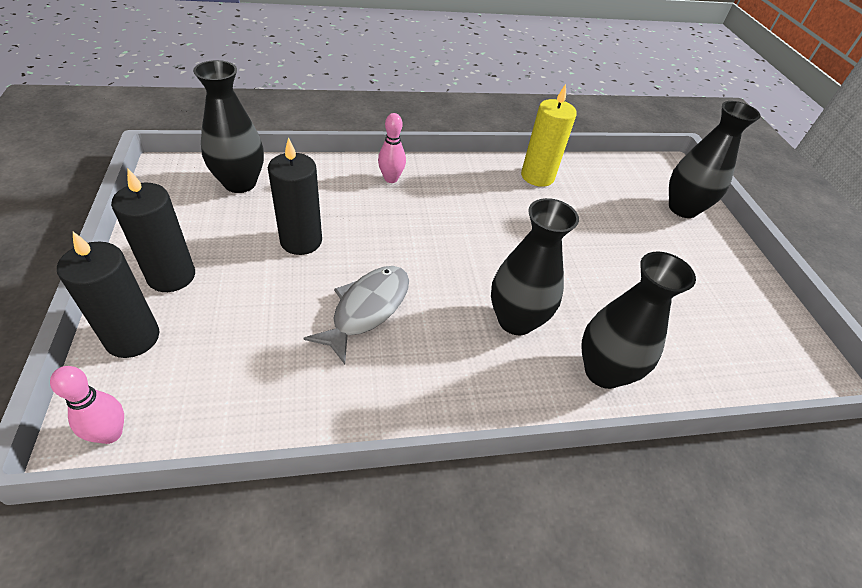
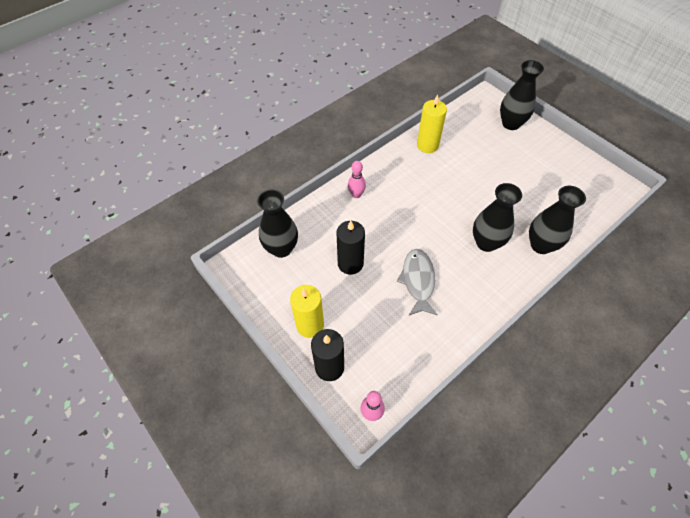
camera: 25 degrees left, 10 degrees up
(171, 276) = (310, 325): black candle -> yellow candle

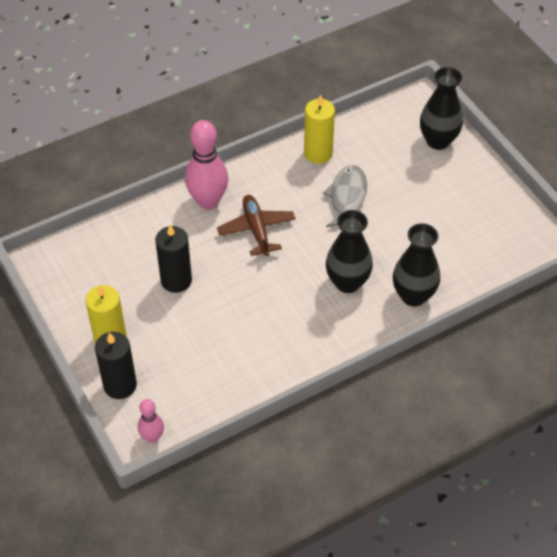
camera: 10 degrees right, 5 degrees down
(281, 248) = (100, 251): black vase -> none
(356, 194) = (208, 201): pink bowling pin -> pink bowling pin, size x1.88
(401, 211) = (256, 229): none -> brown plane
(418, 281) = (249, 312): grey fish -> grey fish (347, 198)

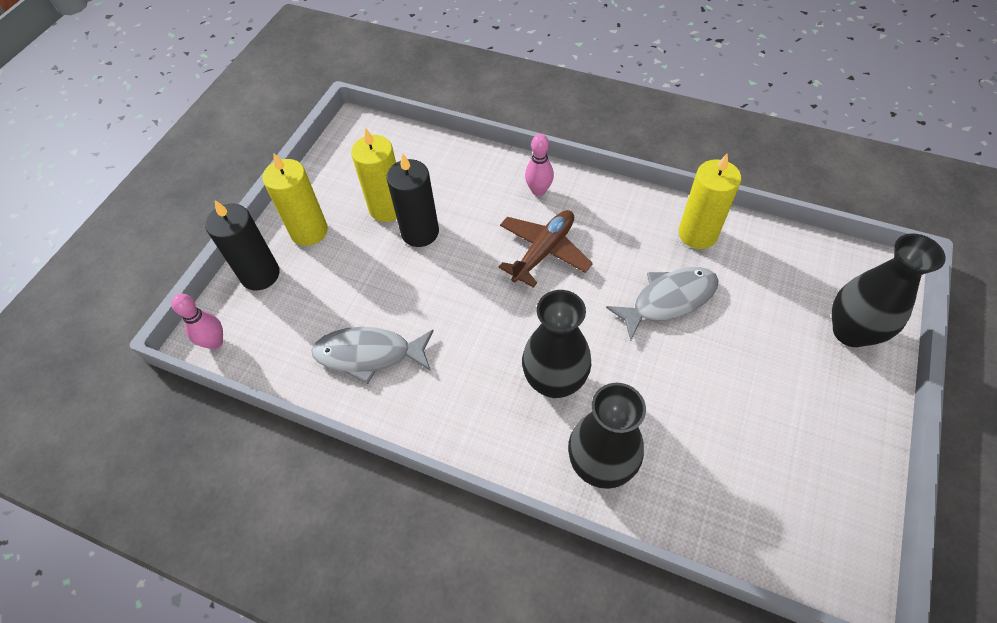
camera: 55 degrees right, 5 degrees up
(137, 285) = (387, 208): none -> yellow candle
(208, 201) = (538, 191): pink bowling pin -> pink bowling pin, size x0.53
(244, 359) = (369, 354): none -> grey fish

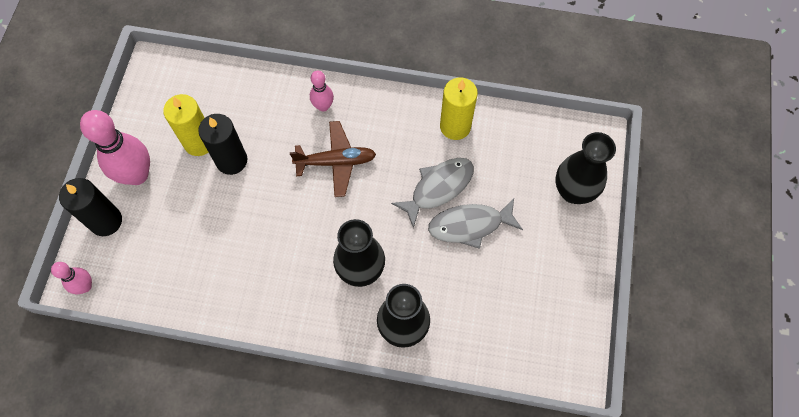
camera: 15 degrees left, 10 degrees up
(309, 231) = (137, 175): yellow candle -> pink bowling pin
(369, 354) = (213, 274): grey fish -> grey fish (470, 225)
(543, 251) = (336, 162): brown plane -> brown plane turned 60 degrees clockwise

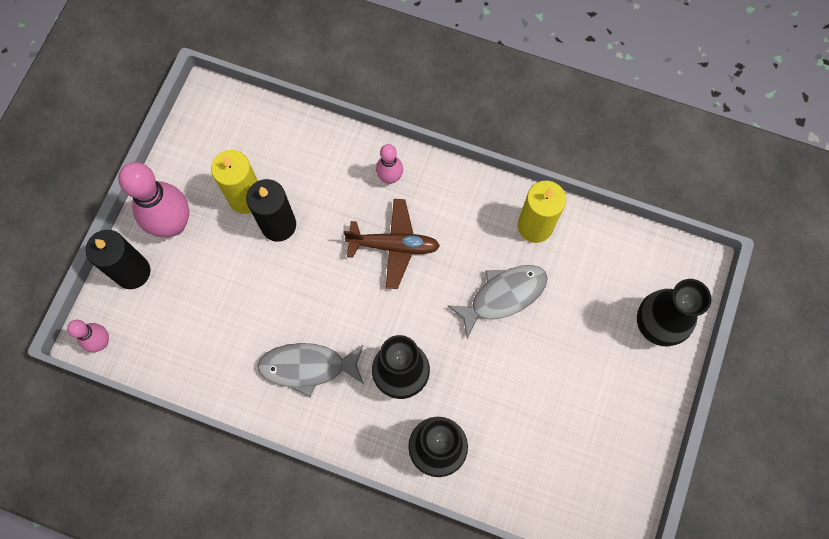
camera: 10 degrees right, 5 degrees up
(470, 225) = (531, 345): grey fish -> grey fish (307, 367)

